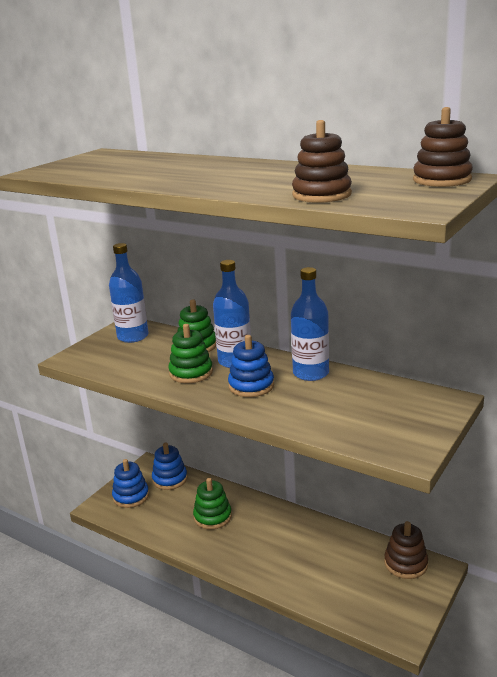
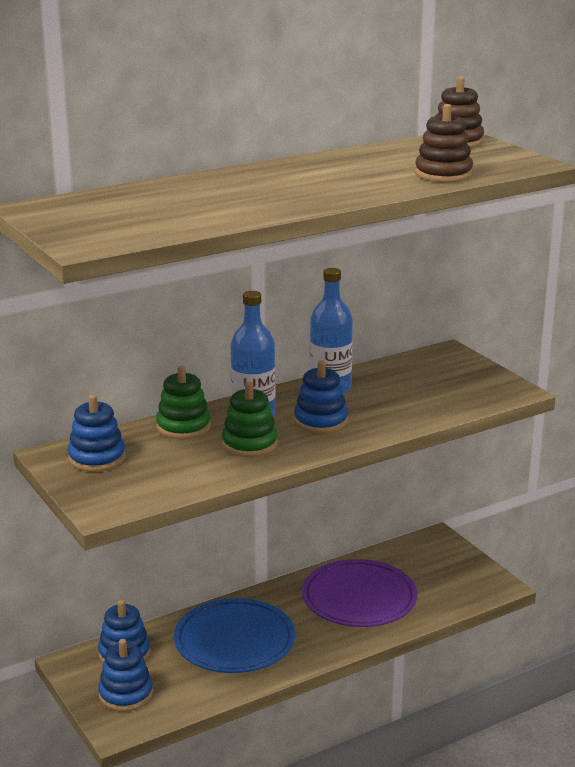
camera: 65 degrees left, 0 degrees up
(133, 336) = (97, 458): blue bottle -> blue stacking toy
(212, 517) = (234, 641): green stacking toy -> blue plate
(309, 556) = (359, 598): none -> purple plate
(405, 563) = (417, 551): brown stacking toy -> none

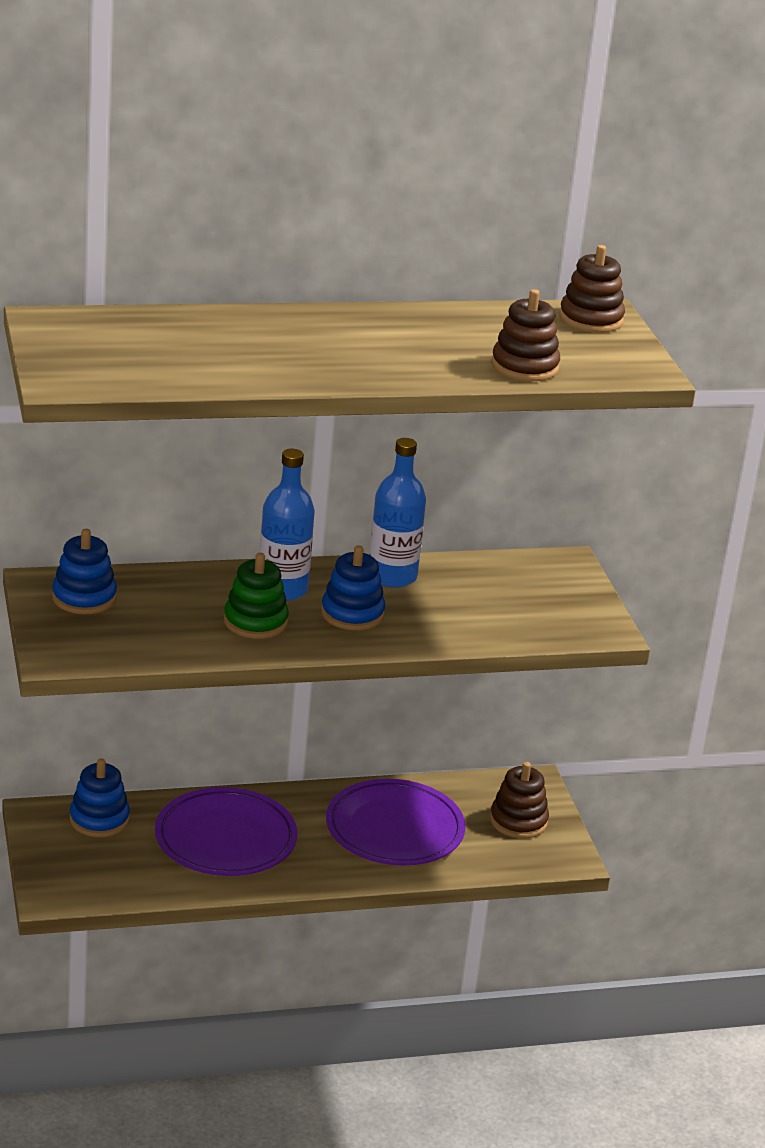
camera: 15 degrees right, 5 degrees up
(126, 694) = (78, 863): blue stacking toy -> none
(183, 427) = (198, 583): green stacking toy -> none
(234, 641) = (225, 839): blue plate -> purple plate
(445, 568) = (518, 821): none -> brown stacking toy

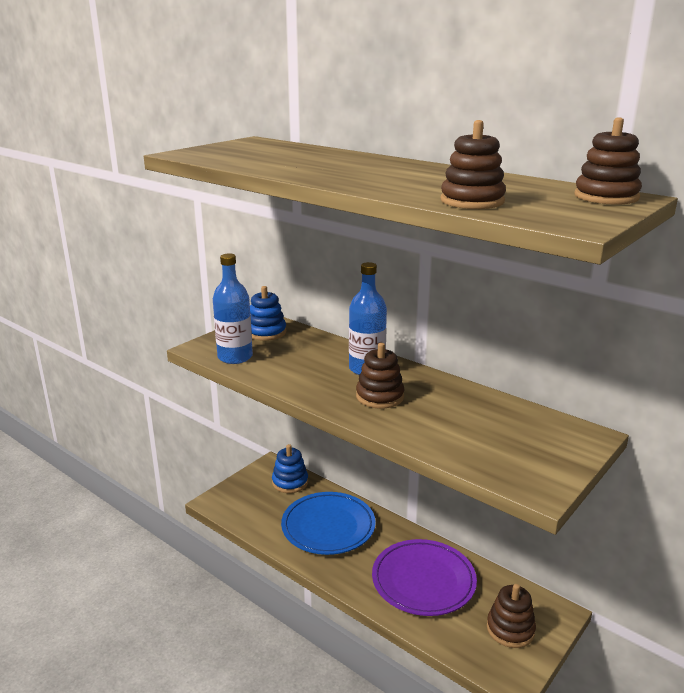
camera: 55 degrees right, 5 degrees down
(225, 839) = (328, 527): purple plate -> blue plate
(255, 622) = (319, 376): green stacking toy -> none
(352, 614) = (380, 396): blue stacking toy -> brown stacking toy
(392, 576) = (444, 390): blue bottle -> blue bottle (235, 357)

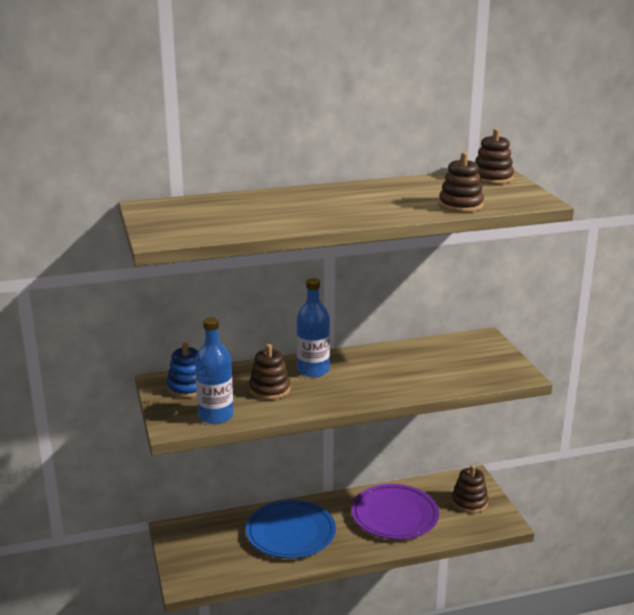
camera: 55 degrees left, 0 degrees up
(290, 482) = (210, 529): blue stacking toy -> none
(380, 396) = (360, 381): brown stacking toy -> brown stacking toy (269, 389)

